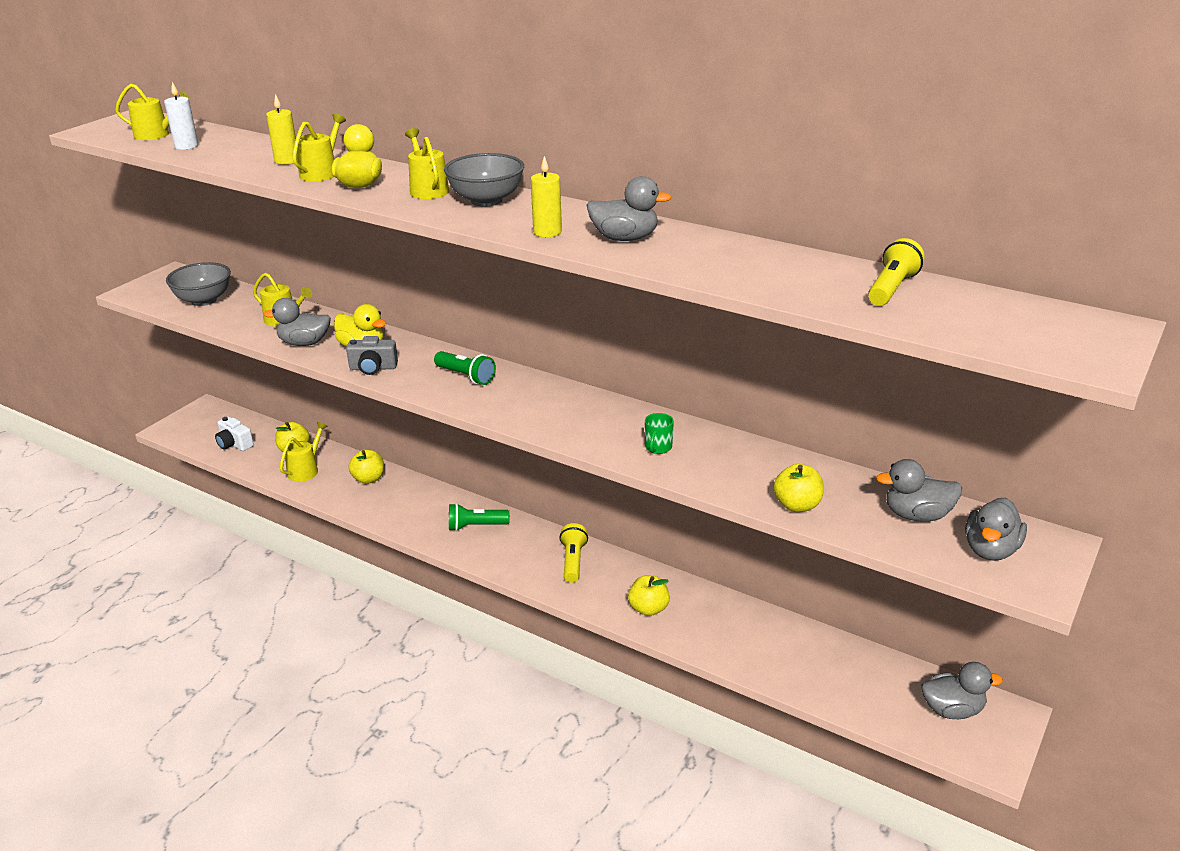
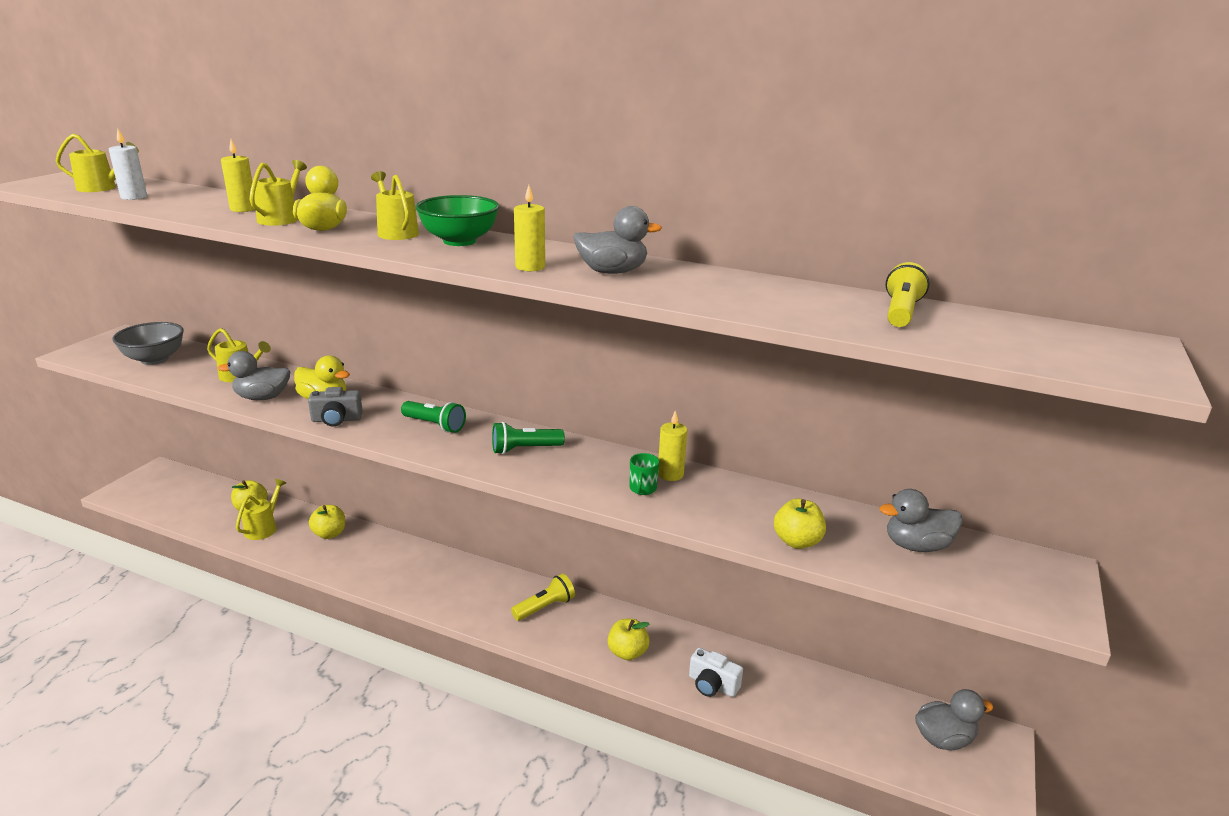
camera: 10 degrees left, 5 degrees down
(234, 444) = (188, 505): white camera -> white camera (712, 685)
(476, 526) = (443, 576): green flashlight -> green flashlight (525, 449)
(486, 200) = (459, 241): grey bowl -> green bowl
(573, 561) = (545, 607): yellow flashlight -> yellow flashlight turned 60 degrees clockwise
(689, 434) = (670, 474): none -> yellow candle
(990, 550) = (1000, 578): grey duck -> none

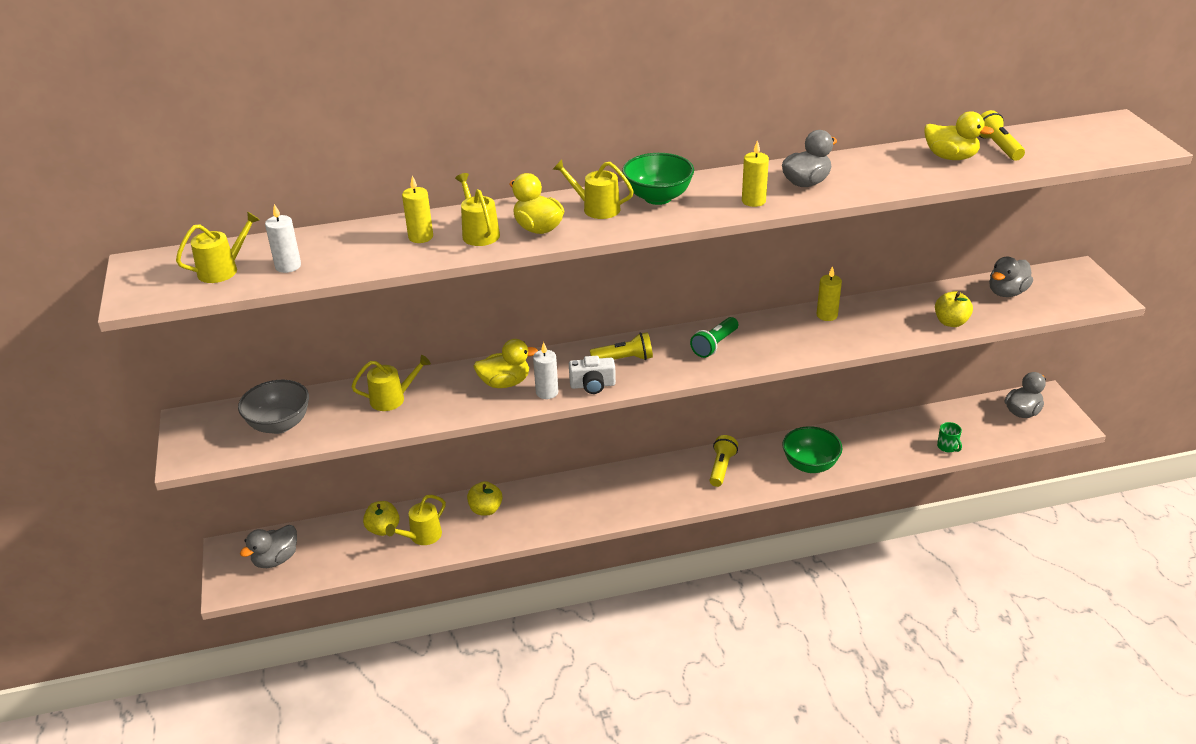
camera: 35 degrees left, 10 degrees up
(262, 397) = (452, 406): grey duck -> grey duck (276, 559)
(263, 528) = (422, 536): yellow watering can -> yellow watering can turned 120 degrees counterclockwise
(336, 420) = (547, 392): grey camera -> white candle
(434, 425) = (624, 359): green flashlight -> yellow flashlight
(627, 652) = (810, 465): yellow apple -> green bowl
(642, 489) = (826, 334): green mug -> green mug (947, 447)
(712, 685) = (880, 454): white camera -> white camera (592, 385)
(819, 302) = (950, 157): none -> yellow duck

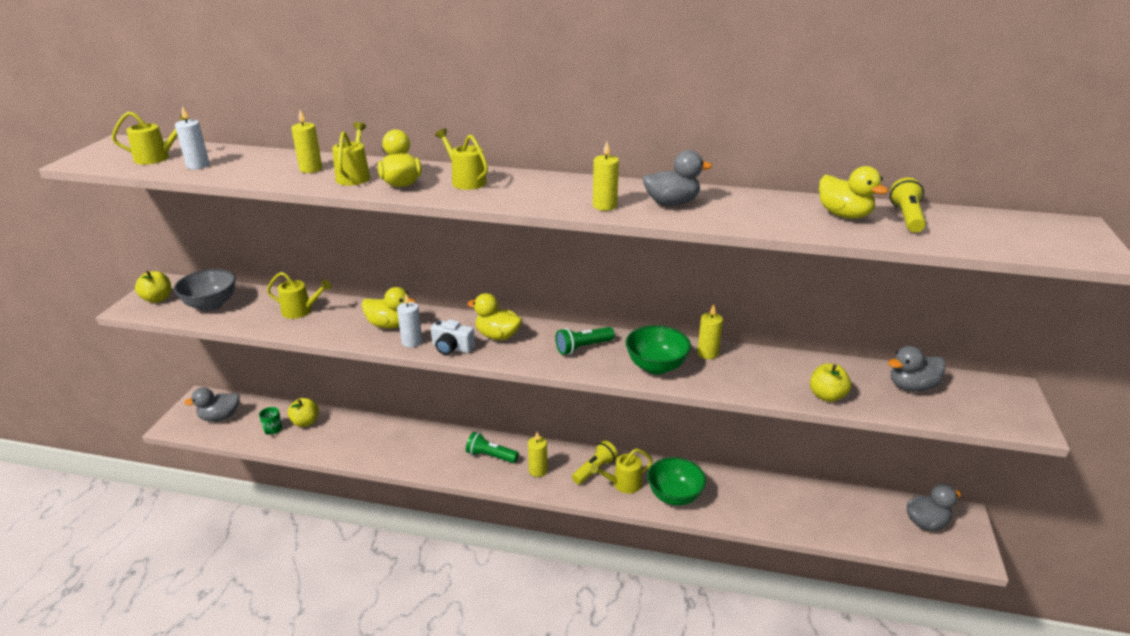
camera: 25 degrees right, 5 degrees down
(422, 536) = (325, 438): yellow watering can -> yellow watering can (623, 484)
(486, 509) = (386, 434): yellow apple -> yellow apple (157, 299)
(612, 491) = (490, 456): none -> green flashlight
(624, 359) = (497, 336): yellow flashlight -> yellow duck
(658, 197) = (526, 185): green bowl -> green bowl (656, 366)
(669, 488) = (538, 470): none -> yellow candle
(947, 447) = (821, 528): green mug -> green mug (273, 429)

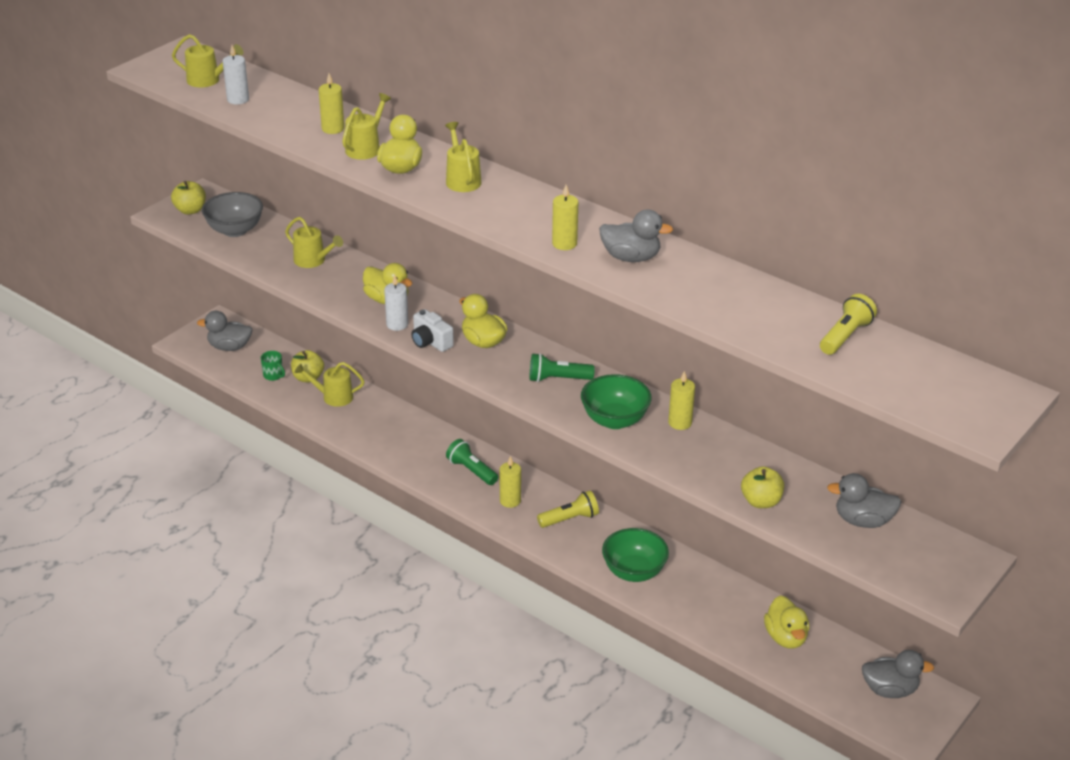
camera: 25 degrees right, 5 degrees up
(273, 429) = (273, 375): green mug -> green mug turned 75 degrees counterclockwise
(623, 484) = (589, 543): yellow watering can -> yellow watering can (333, 397)
(844, 215) = (785, 316): yellow duck -> yellow duck (785, 637)

